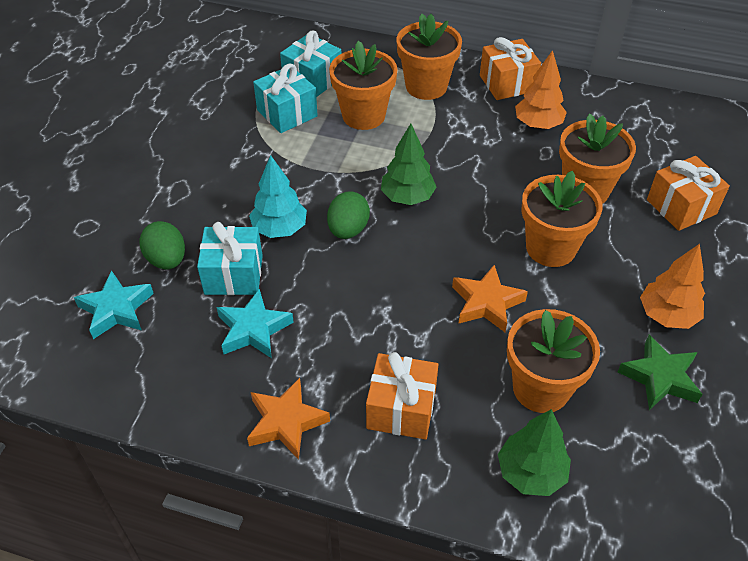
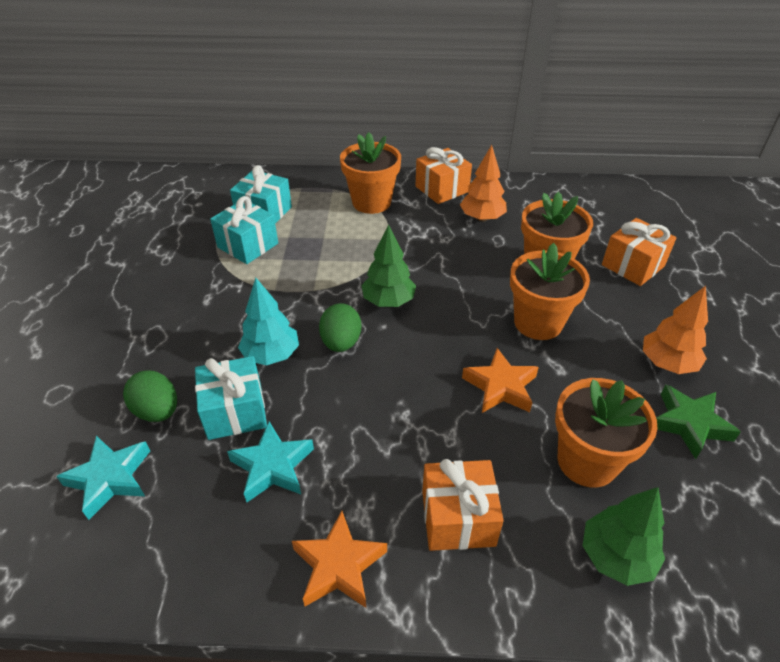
camera: 15 degrees left, 5 degrees down
(363, 115) = (322, 236): orange flower pot -> none

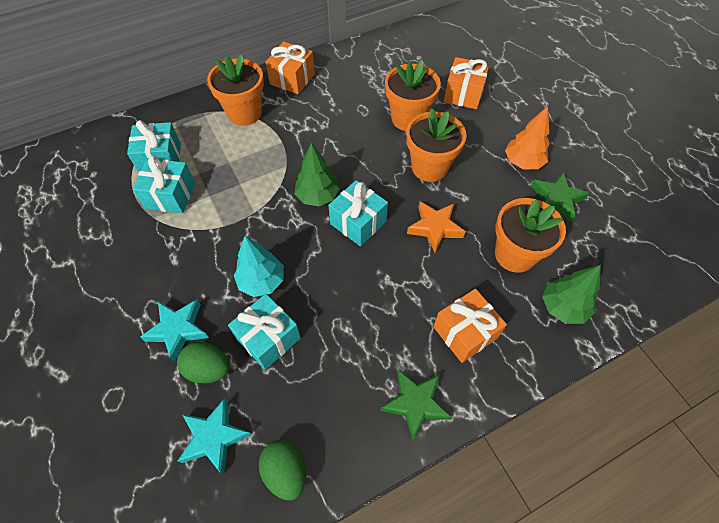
camera: 30 degrees left, 15 degrees up
(273, 466) = (325, 363): turquoise star -> turquoise star (178, 330)
(339, 565) = (415, 403): orange star -> green star
(341, 342) = (306, 246): green egg -> green egg (286, 471)
(414, 343) = (358, 222): none -> turquoise gift
(482, 218) = (339, 95): orange tree -> none

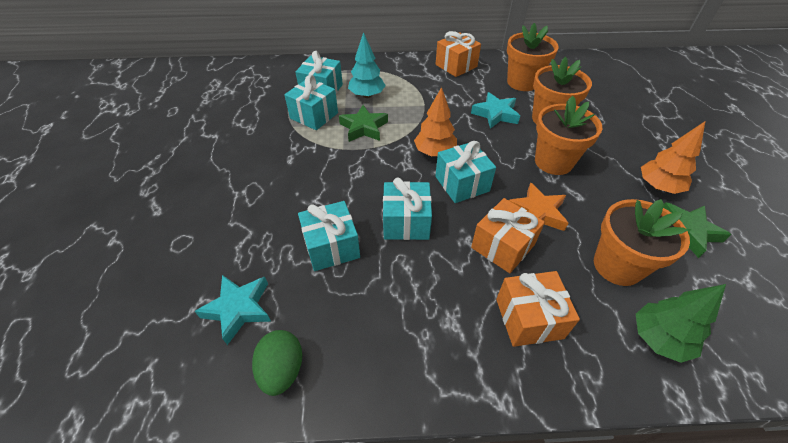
camera: 25 degrees right, 10 degrees down
(178, 330) = (262, 211): turquoise star -> turquoise star (495, 114)
(208, 369) = (267, 251): green egg -> none
(245, 113) = (404, 78): orange flower pot -> orange flower pot (522, 82)
(262, 281) = (351, 200): turquoise tree -> turquoise tree (367, 95)
(317, 196) = (434, 152): green tree -> orange tree
(325, 284) = (406, 222): none -> turquoise gift
(415, 403) = (443, 365): green star -> green star (364, 128)
(463, 94) = (613, 115): orange gift -> orange gift (502, 246)

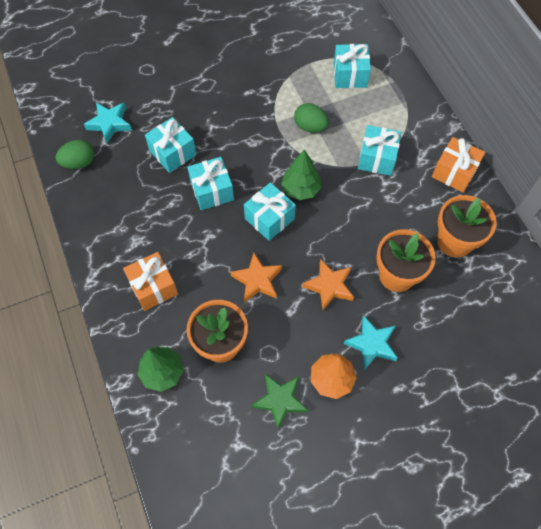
camera: 70 degrees right, 15 degrees up
(314, 116) = (309, 85): turquoise gift -> turquoise gift (377, 158)
(364, 128) = (310, 127): green star -> green egg
(367, 95) = (359, 112): turquoise tree -> none
(434, 152) = (300, 189): orange tree -> green tree
(495, 114) = (382, 226): turquoise star -> turquoise star (372, 344)
(502, 246) = (212, 260): orange gift -> none
(553, 162) = (329, 286): orange flower pot -> orange star

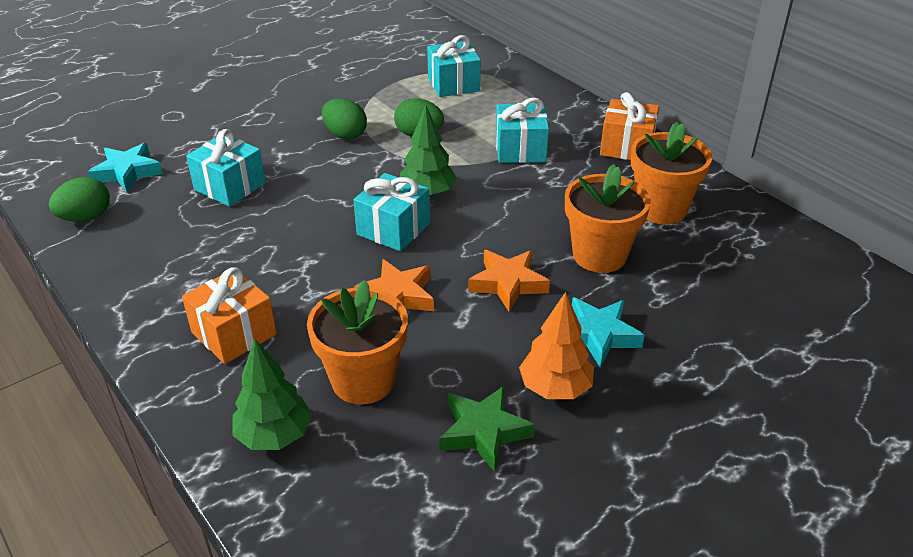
camera: 15 degrees left, 25 degrees down
(212, 191) = (299, 215): turquoise gift -> none
(259, 116) = (345, 135): none -> green egg

